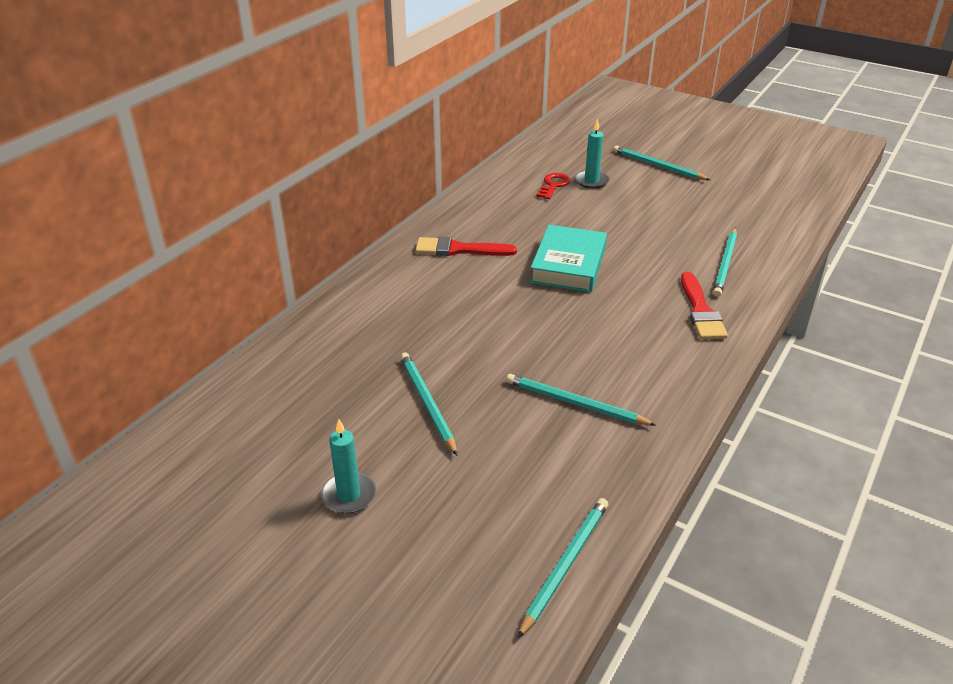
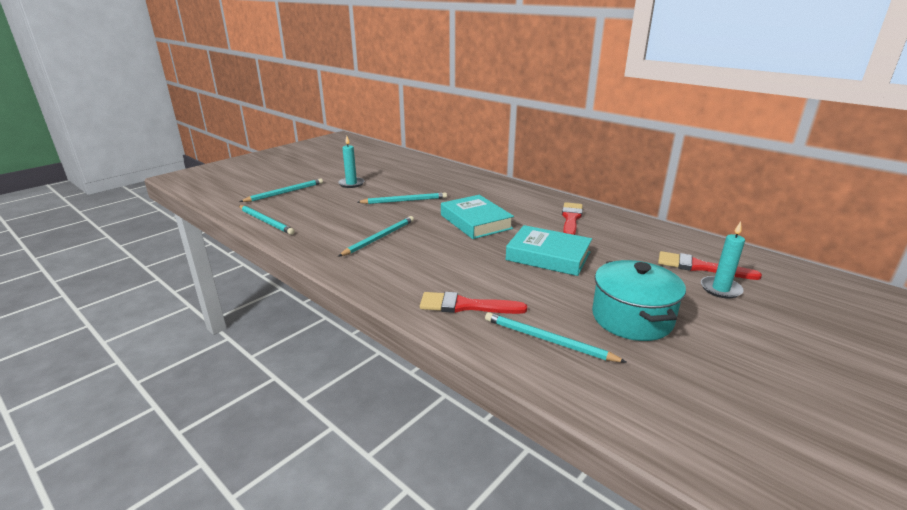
camera: 100 degrees right, 10 degrees down
(491, 322) = (475, 222): none -> turquoise book
(554, 185) = (700, 267): red key -> red brush
(658, 166) = (793, 343): turquoise pencil -> turquoise pencil (285, 192)
(665, 224) = (632, 318): none -> turquoise pot

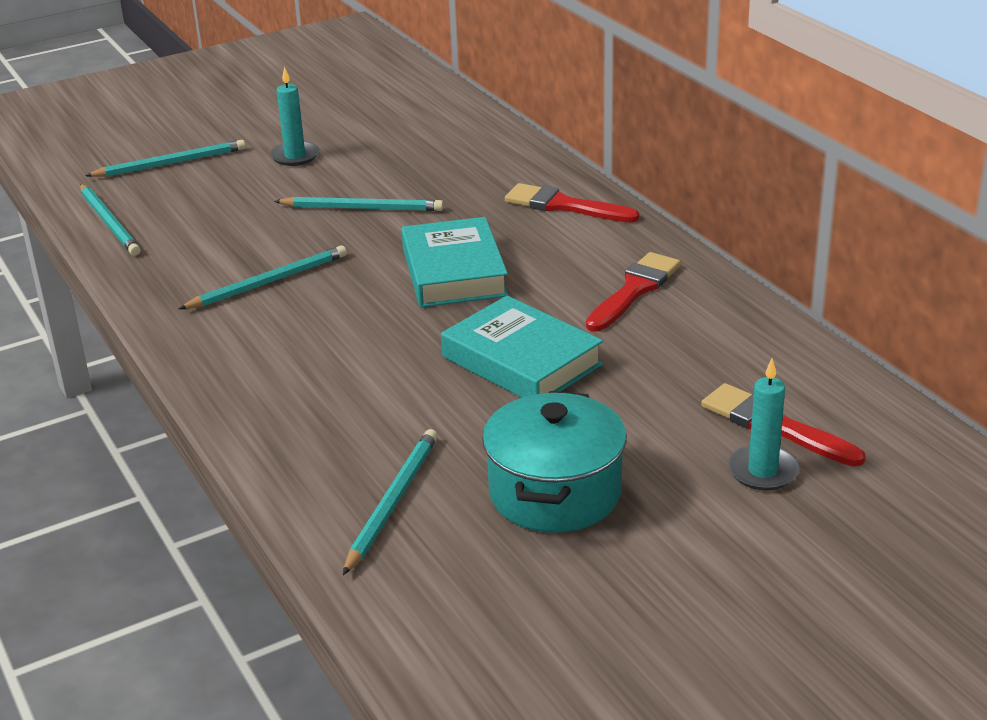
camera: 20 degrees right, 5 degrees up
(466, 306) = (315, 427): red brush -> red brush (564, 206)
(548, 340) = (392, 502): turquoise pencil -> turquoise pencil turned 60 degrees clockwise

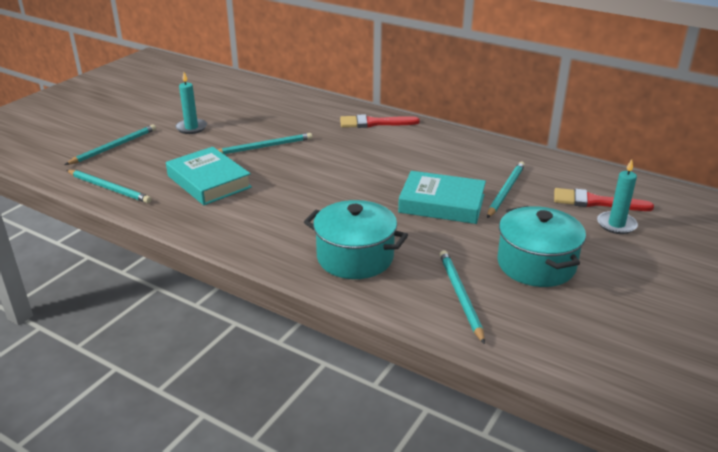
camera: 30 degrees left, 0 degrees up
(268, 282) = (252, 198): turquoise pencil -> turquoise pencil (505, 191)
(312, 405) = (355, 257): none -> turquoise pot
(454, 272) = (354, 168): turquoise book -> turquoise book (209, 181)
(634, 290) = (457, 155): red brush -> none

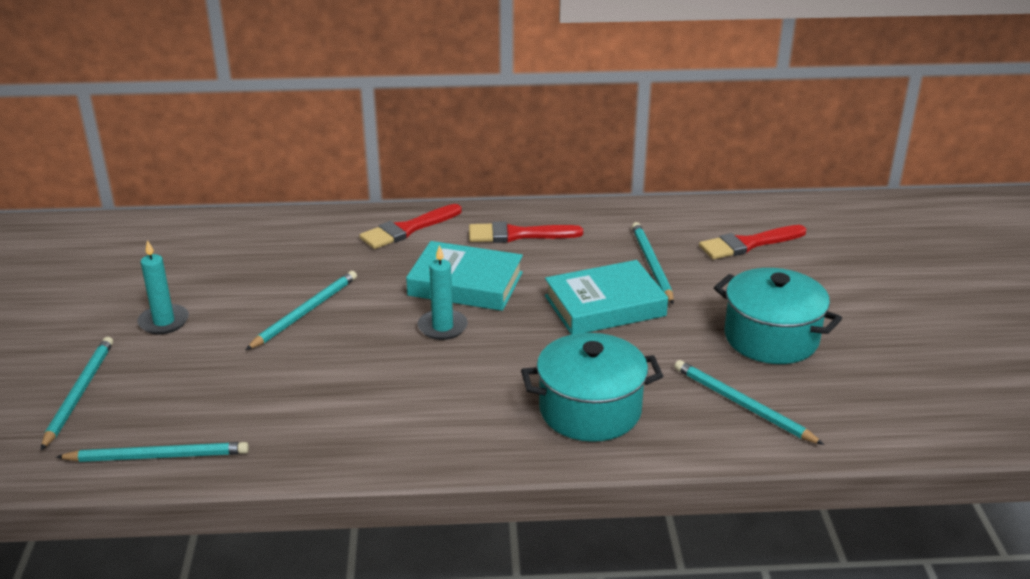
camera: 35 degrees left, 0 degrees up
(209, 181) = (292, 389): turquoise book -> turquoise book (465, 284)
(437, 146) = (517, 235): none -> red brush
(616, 224) = (792, 262): turquoise candle -> turquoise candle (442, 327)

